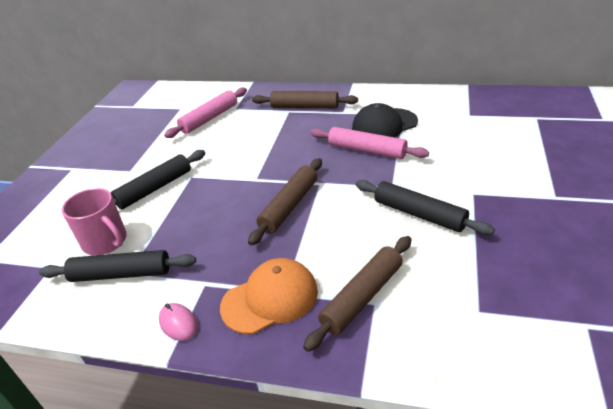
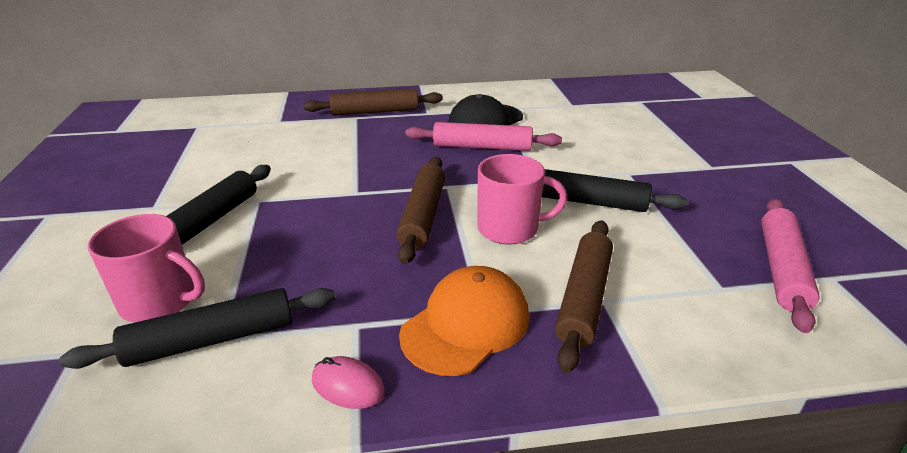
camera: 25 degrees left, 5 degrees down
(209, 118) = (248, 134): pink rolling pin -> pink rolling pin (781, 269)
(344, 228) = (509, 229): none -> pink mug

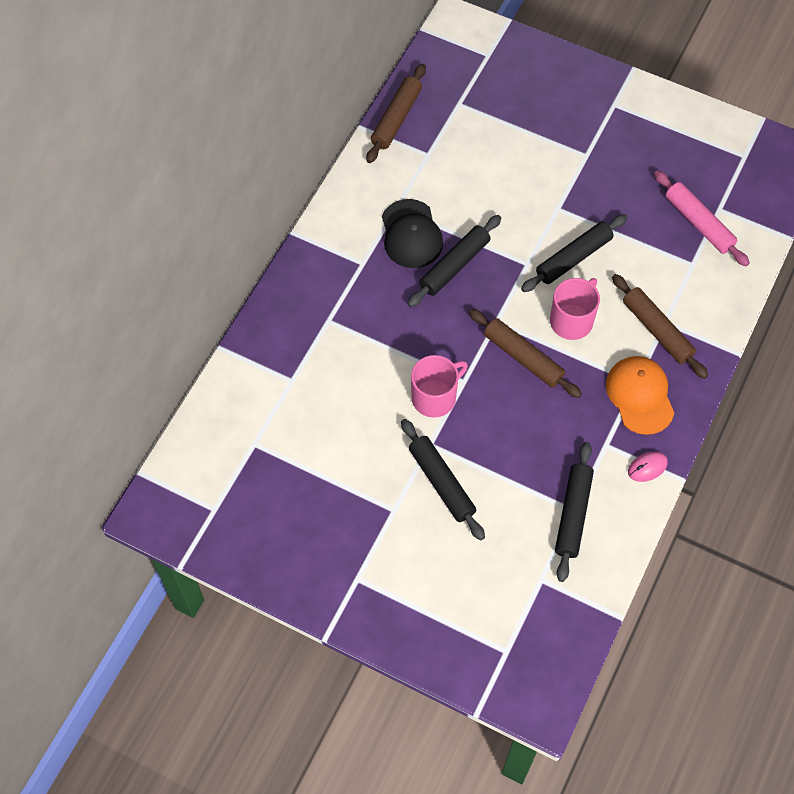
camera: 55 degrees left, 30 degrees up
(160, 301) = (519, 531): pink mug -> pink mug (435, 397)
(375, 112) = (328, 300): brown rolling pin -> brown rolling pin (396, 118)
(482, 147) = (454, 265): pink rolling pin -> black rolling pin

